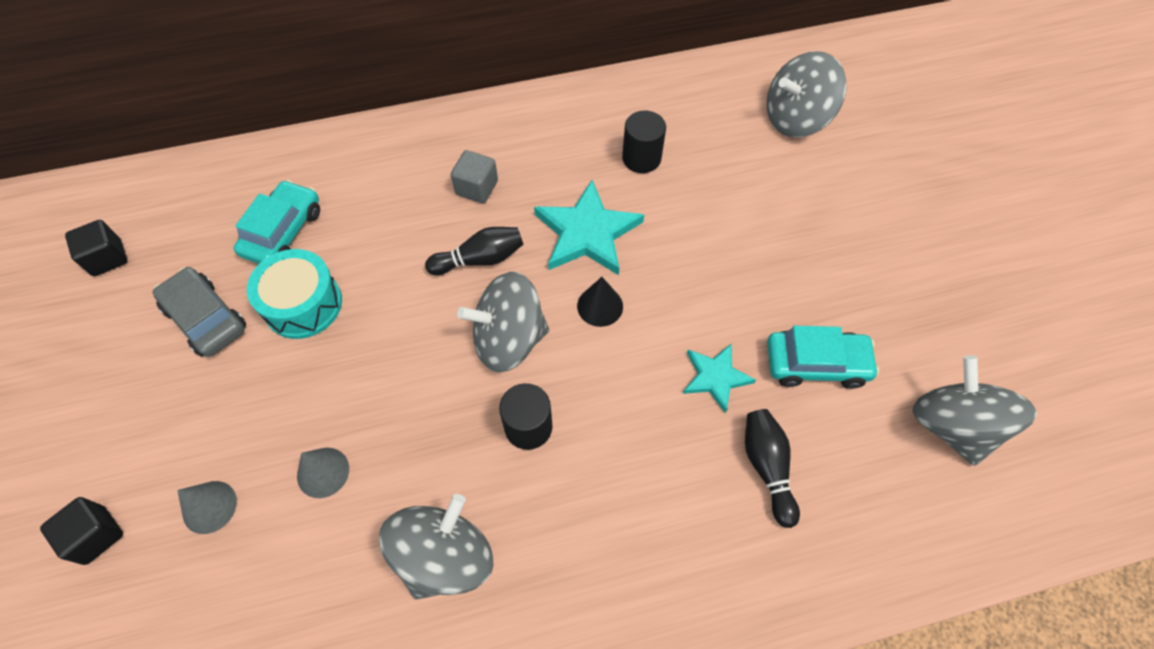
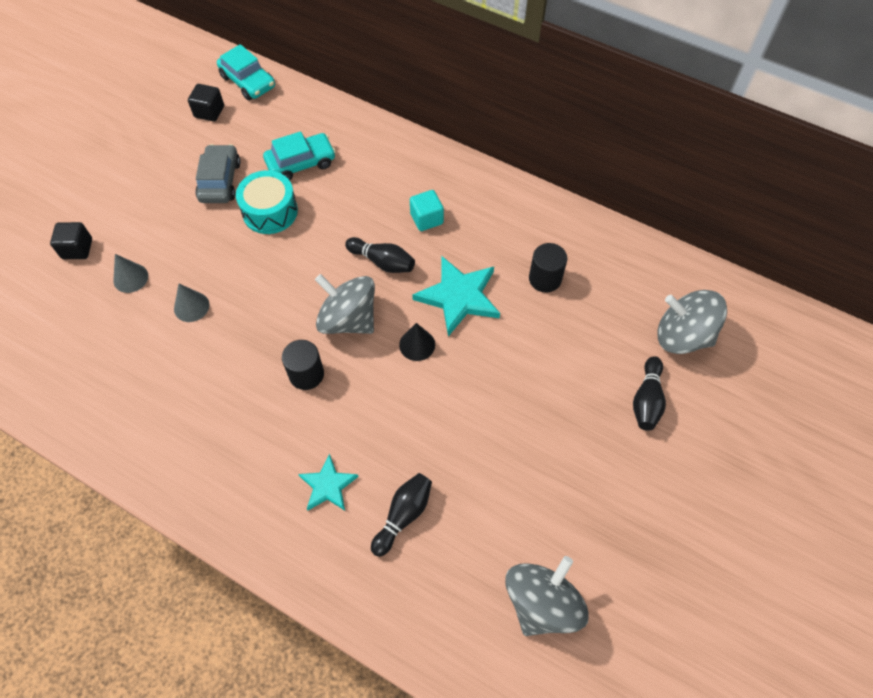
camera: 45 degrees right, 0 degrees up
(444, 556) = (199, 399): grey spinning top -> none
(477, 188) = (426, 219): grey cube -> turquoise cube
(715, 377) = (434, 442): turquoise star -> turquoise star (328, 485)
(816, 364) = (502, 490): turquoise car -> turquoise car (248, 82)
(830, 190) = (646, 400): none -> black bowling pin

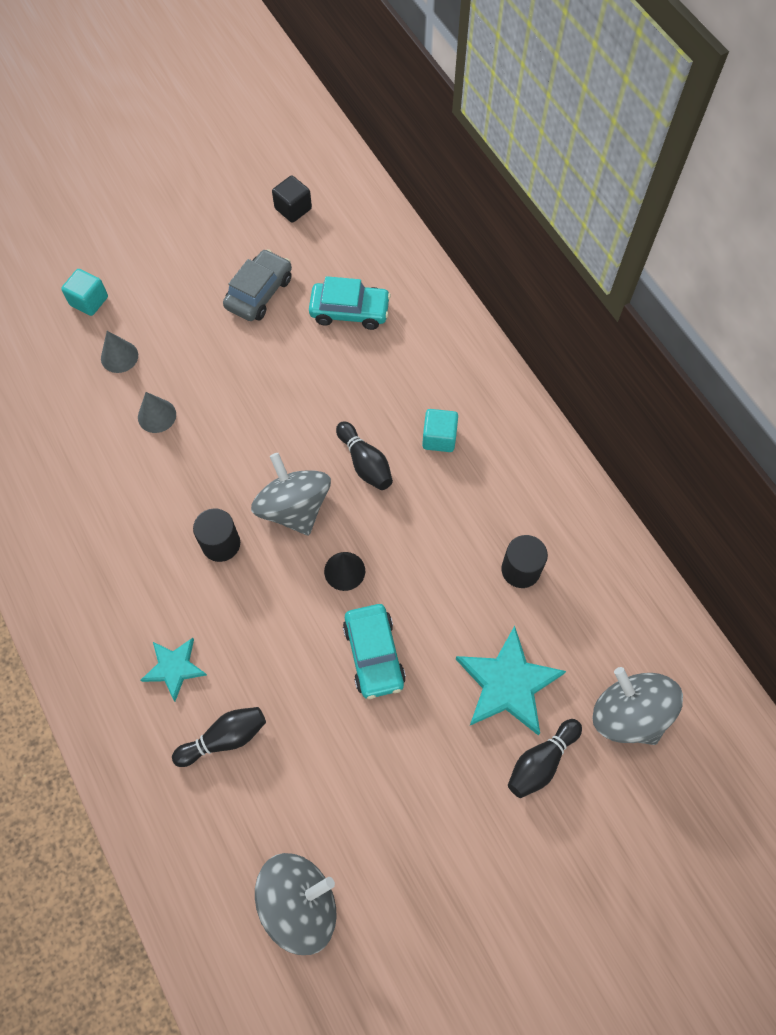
camera: 30 degrees right, 5 degrees up
(77, 249) = (89, 301): black cube -> turquoise cube
(248, 82) = (351, 191): turquoise car -> turquoise car (374, 654)
(270, 211) = (288, 350): turquoise drum -> none
(459, 297) = (418, 542): turquoise star -> turquoise star (508, 683)

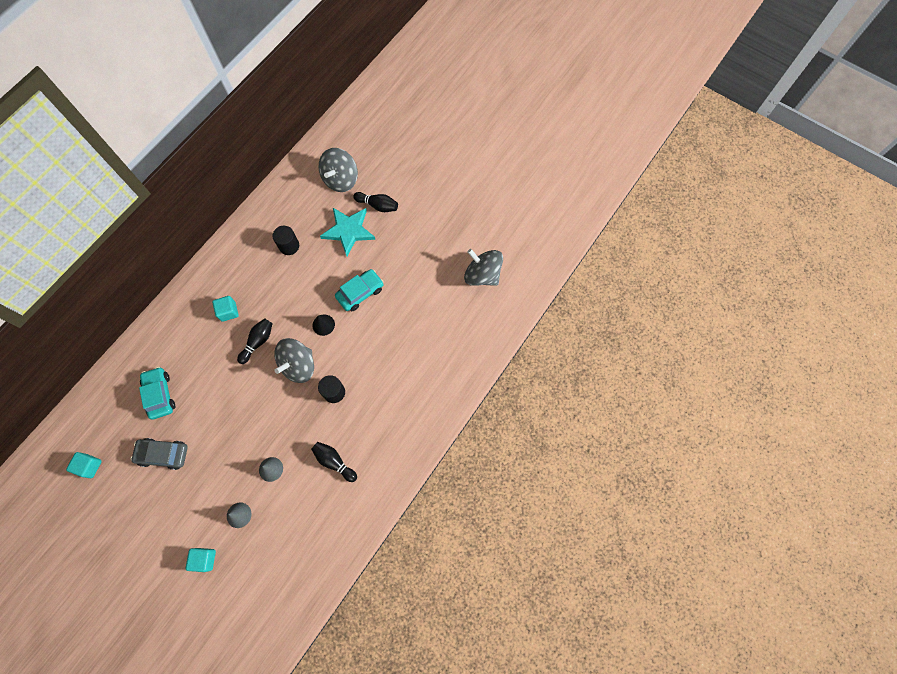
camera: 115 degrees left, 5 degrees up
(174, 668) = (408, 380): turquoise star -> none
(224, 738) = (430, 340): black bowling pin -> black bowling pin (334, 462)
(293, 209) = (89, 466): black cube -> turquoise cube

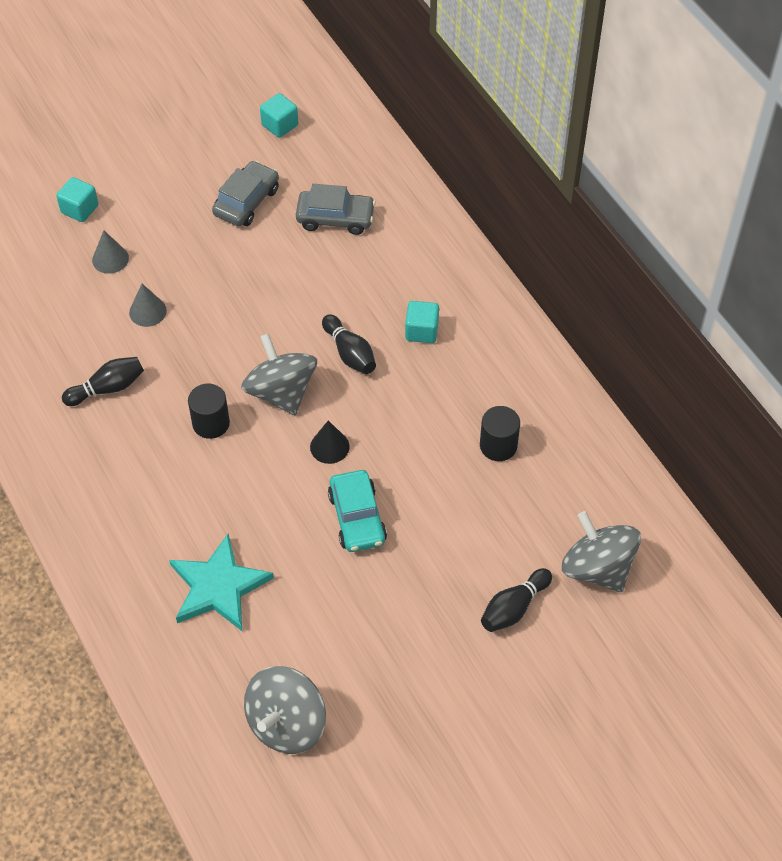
camera: 115 degrees right, 15 degrees down
(160, 395) = (335, 218): turquoise car -> grey car
(348, 231) = (484, 542): turquoise star -> turquoise star (218, 586)
(482, 275) = (286, 723): grey spinning top -> grey spinning top turned 150 degrees clockwise

